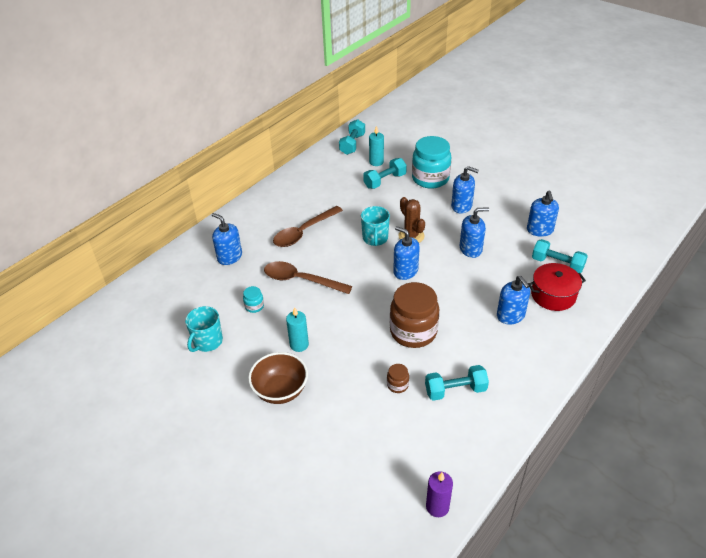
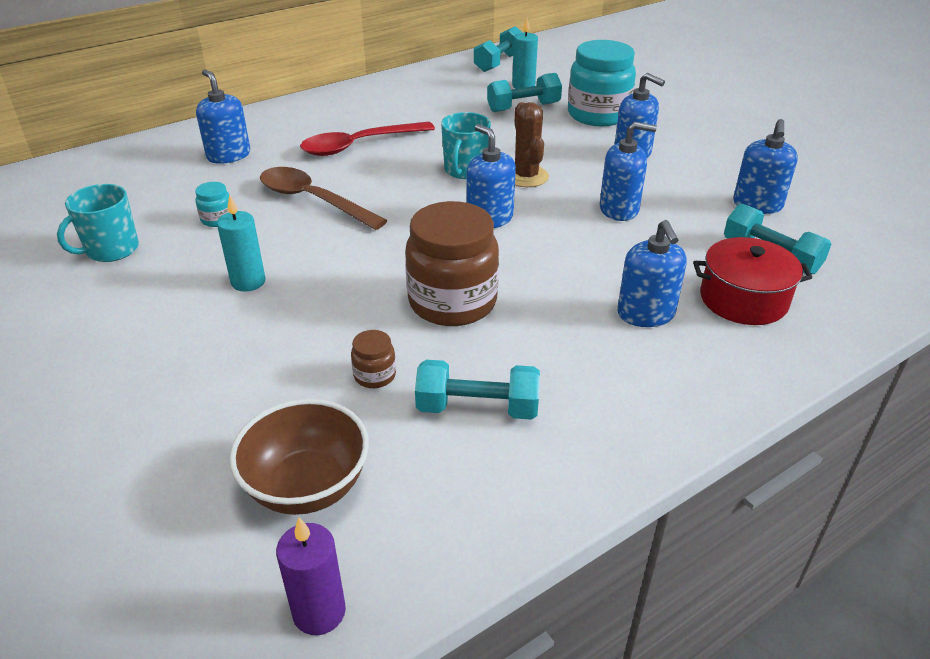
camera: 15 degrees right, 5 degrees down
(280, 391) = (169, 339): brown bowl -> brown bowl (307, 486)
(304, 232) = (359, 145): brown spoon -> red spoon

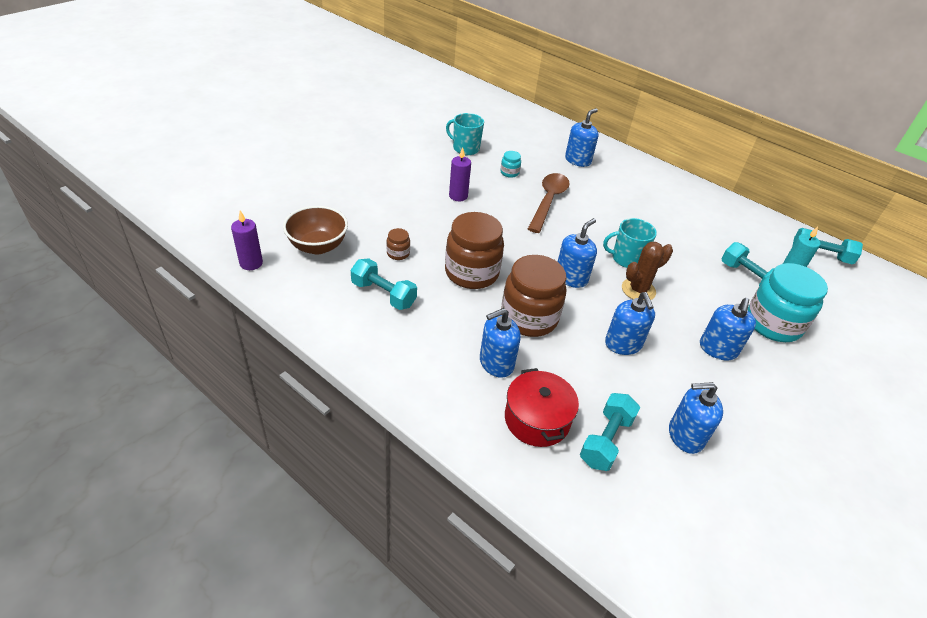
camera: 70 degrees right, 5 degrees up
(248, 282) = (458, 196): turquoise candle -> purple candle
(359, 145) = (626, 207): red spoon -> none
(477, 408) = (383, 294): turquoise dumbbell -> turquoise dumbbell turned 45 degrees counterclockwise
(562, 269) = (529, 318): none -> brown jar

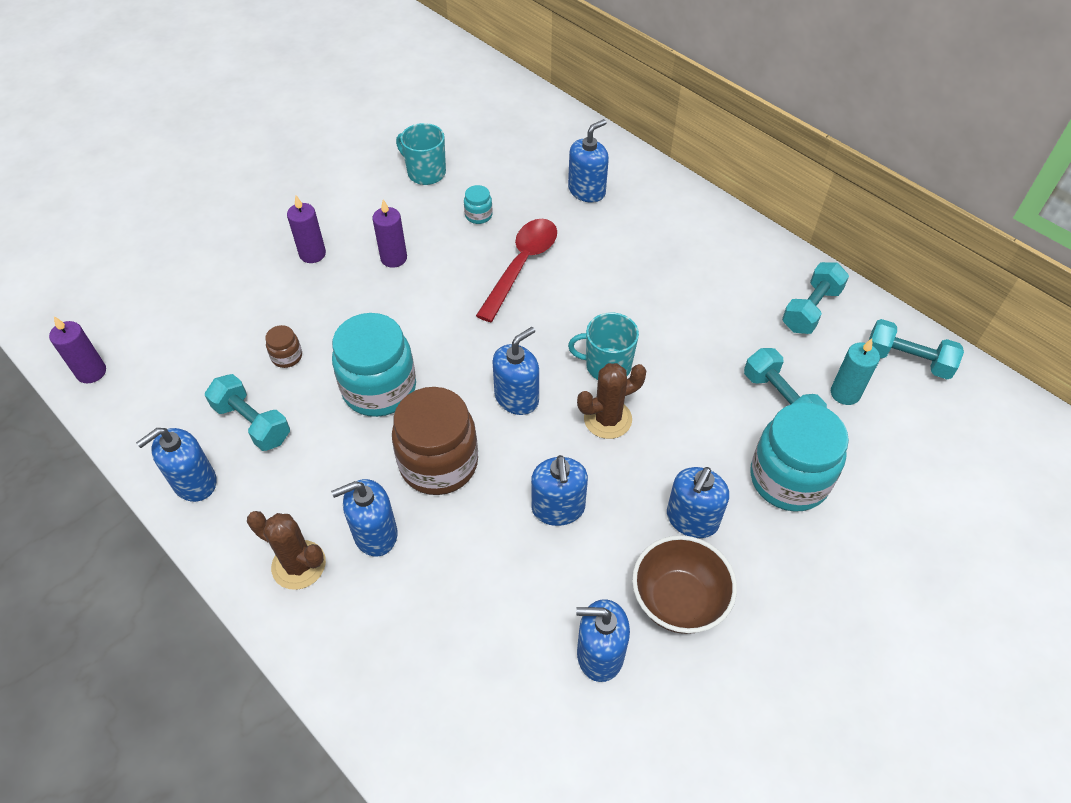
camera: 10 degrees right, 10 degrees up
(318, 246) = (183, 345): brown bowl -> brown bowl (678, 600)
(349, 332) = (194, 482): none -> blue soap dispenser
(399, 193) = (312, 254): none -> purple candle
(444, 385) = (299, 565): none -> brown cactus
(471, 273) = (379, 389): brown jar -> turquoise jar
(537, 419) = (406, 621): red pot -> none
(548, 201) = (521, 265): brown spoon -> red spoon
(606, 440) = (489, 656): turquoise dumbbell -> turquoise dumbbell (811, 309)

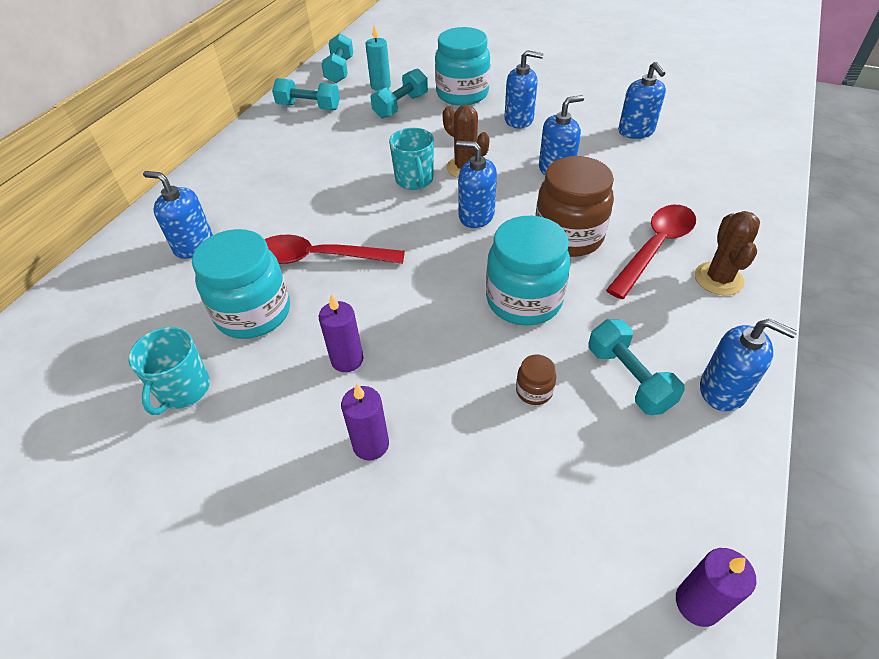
camera: 110 degrees left, 5 degrees down
(252, 423) = (629, 378): turquoise dumbbell -> turquoise dumbbell turned 45 degrees counterclockwise
(375, 534) = (655, 248): blue soap dispenser -> red spoon
(478, 215) = (253, 313): turquoise jar -> turquoise jar, size x2.33
(678, 600) = (577, 114): brown bowl -> none

